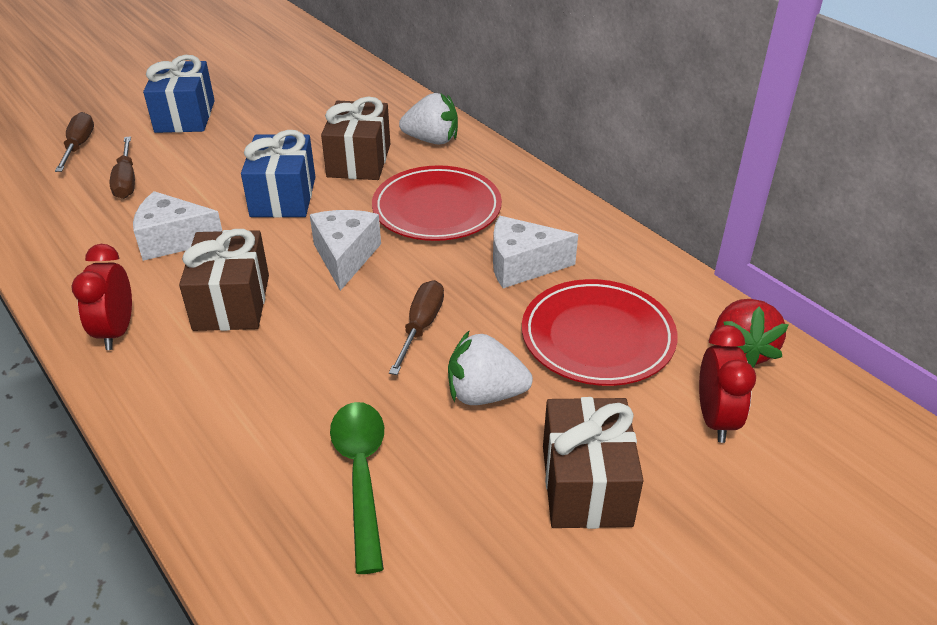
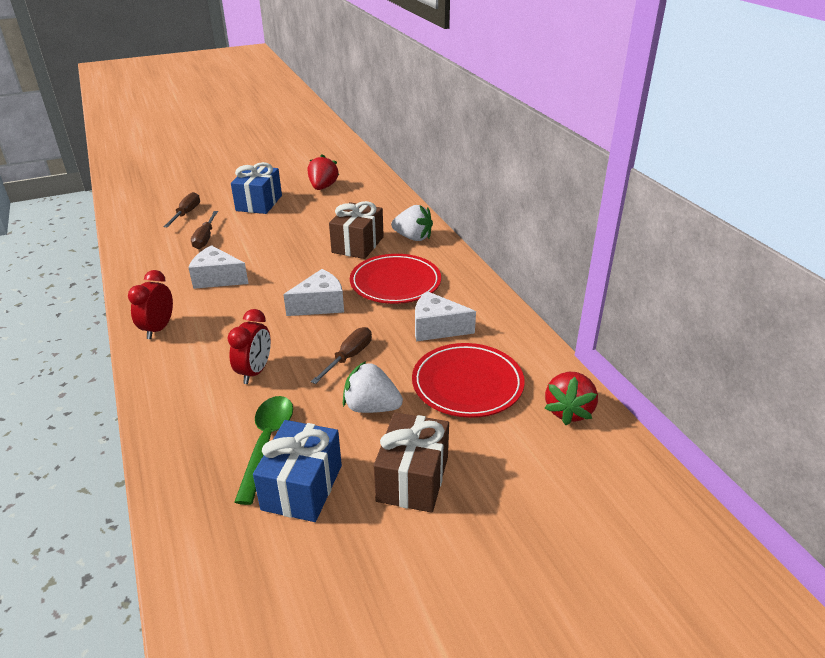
camera: 15 degrees right, 5 degrees down
(231, 302) = (235, 322): brown gift -> none
(270, 82) = (323, 187): none -> red strawberry
(283, 197) = (298, 261): blue gift -> blue gift (302, 487)
(345, 257) = (320, 305): white cheese -> white cheese turned 45 degrees clockwise
(715, 419) = (526, 453): red clock -> red clock (255, 372)

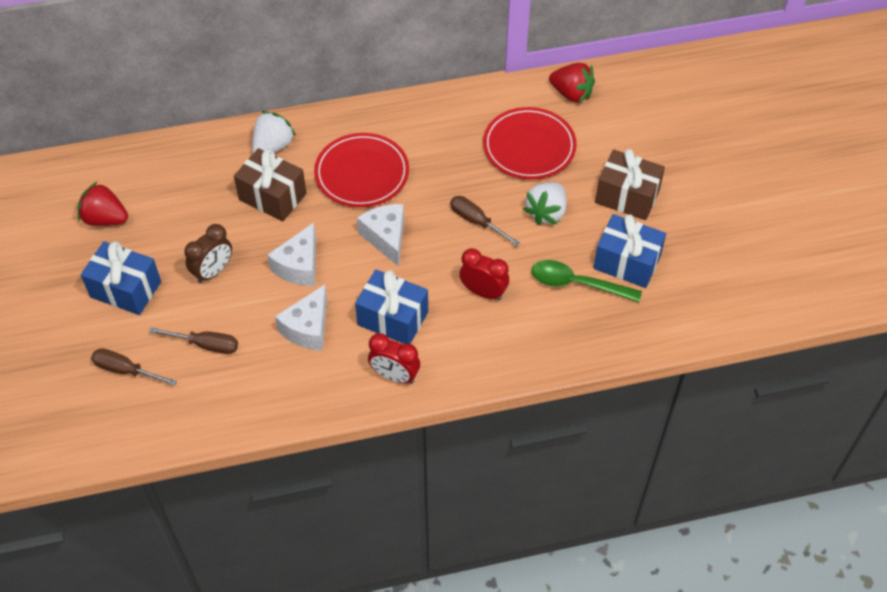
camera: 80 degrees left, 20 degrees up
(224, 320) = (393, 318): none -> blue gift
(276, 231) = (213, 271): none -> brown clock
(436, 328) = (447, 154): white cheese -> white cheese (299, 266)

